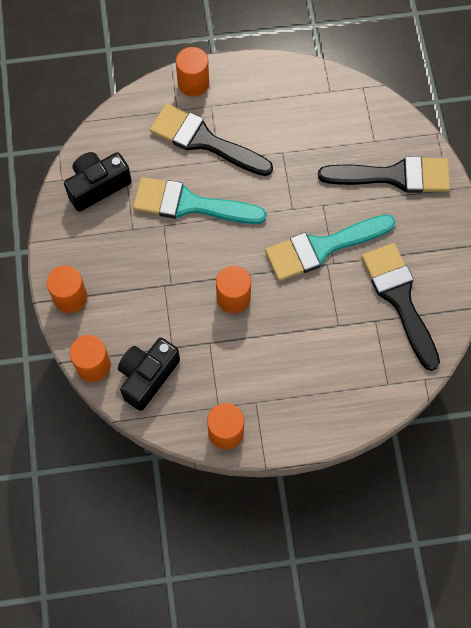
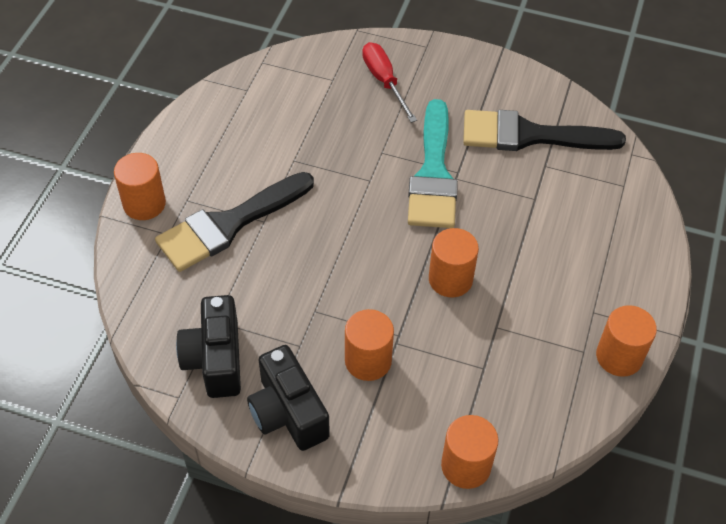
camera: 65 degrees left, 15 degrees down
(70, 297) = (355, 454): orange cylinder -> orange cylinder (368, 361)
(147, 376) = (510, 410): black camera -> black camera (288, 412)
(190, 204) = (303, 272): turquoise brush -> none
(394, 176) = (384, 81): black brush -> red screwdriver

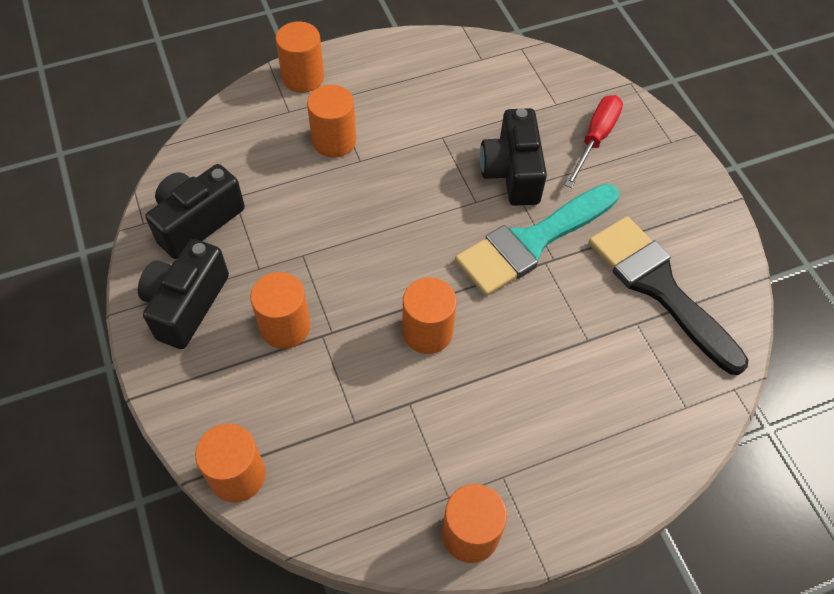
camera: 50 degrees right, 5 degrees up
(228, 224) = (334, 141): black brush -> orange cylinder
(366, 144) = (512, 172): none -> black camera

